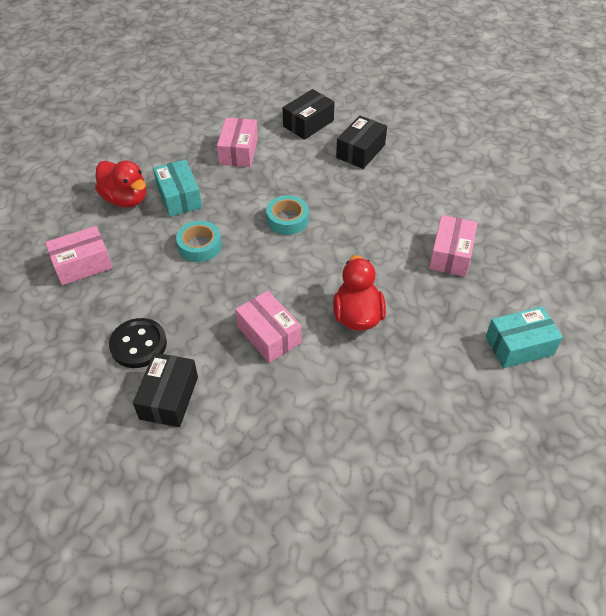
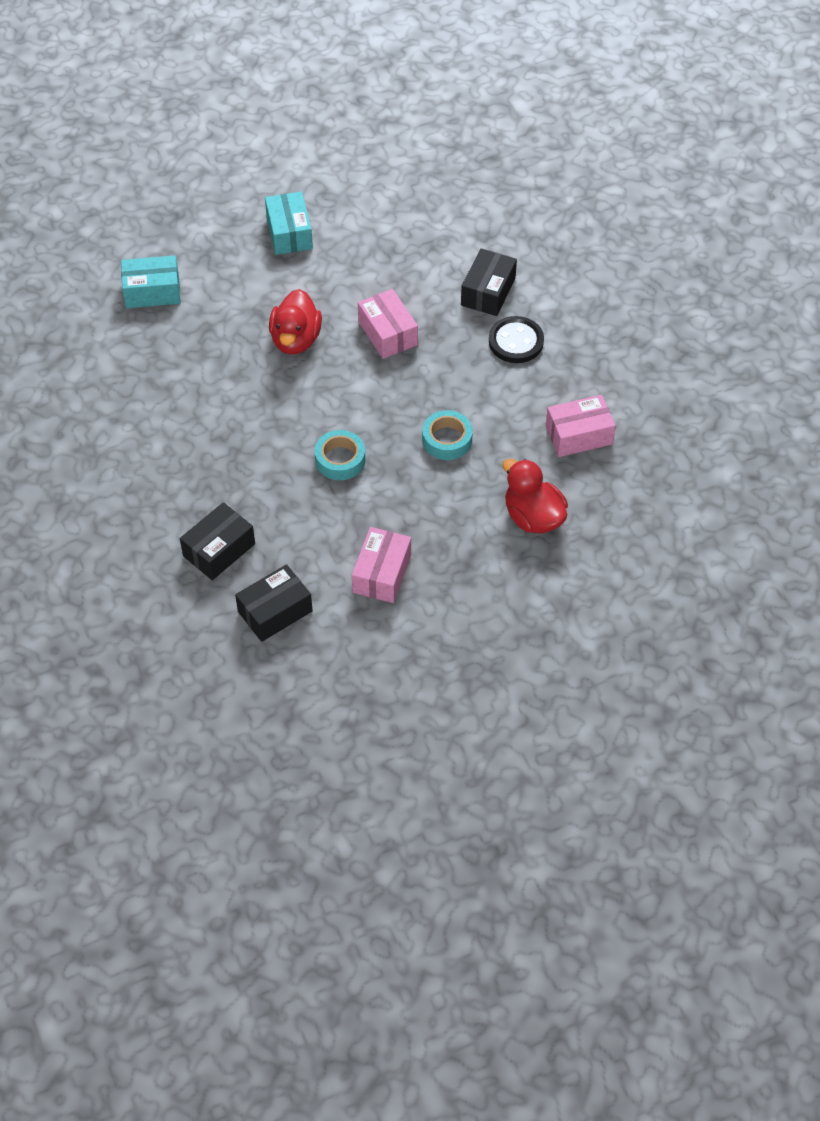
camera: 170 degrees left, 5 degrees up
(179, 197) = (466, 510): turquoise box -> turquoise box (289, 233)
(450, 254) = (172, 390): pink box -> none

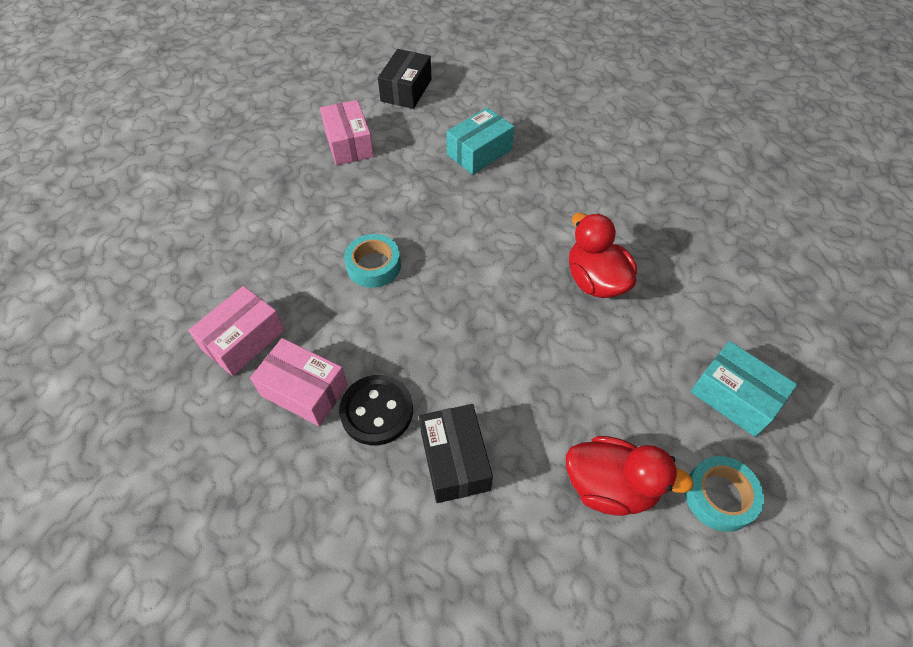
camera: 145 degrees right, 0 degrees up
(152, 291) = (766, 252): turquoise box -> turquoise box (479, 152)
(219, 550) = (481, 103): black box -> none
(340, 459) = (453, 202): turquoise tape -> turquoise tape (719, 496)
(388, 333) = (518, 339): pink box -> pink box (304, 390)
(533, 517) = (248, 241): red duck -> red duck (610, 486)

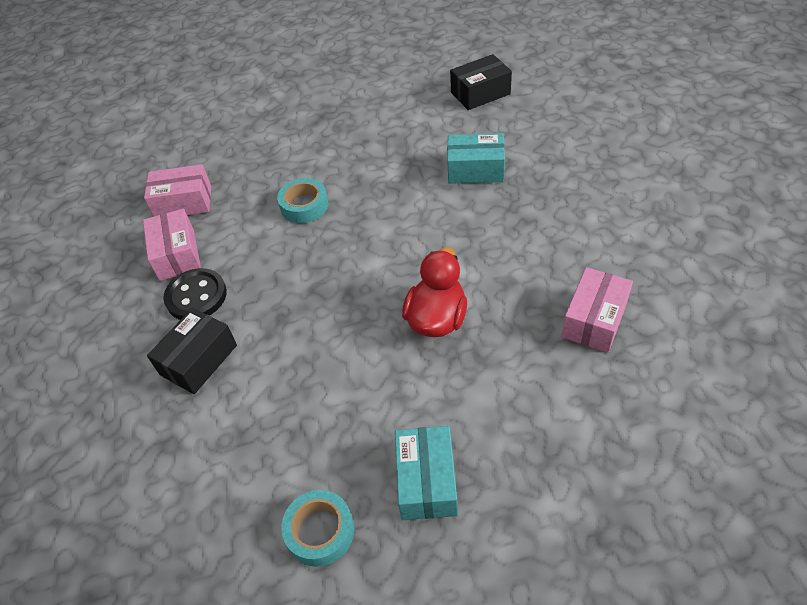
camera: 50 degrees right, 5 degrees down
(349, 144) = (391, 112): pink box -> pink box (594, 320)
(610, 486) = (261, 457): red duck -> none

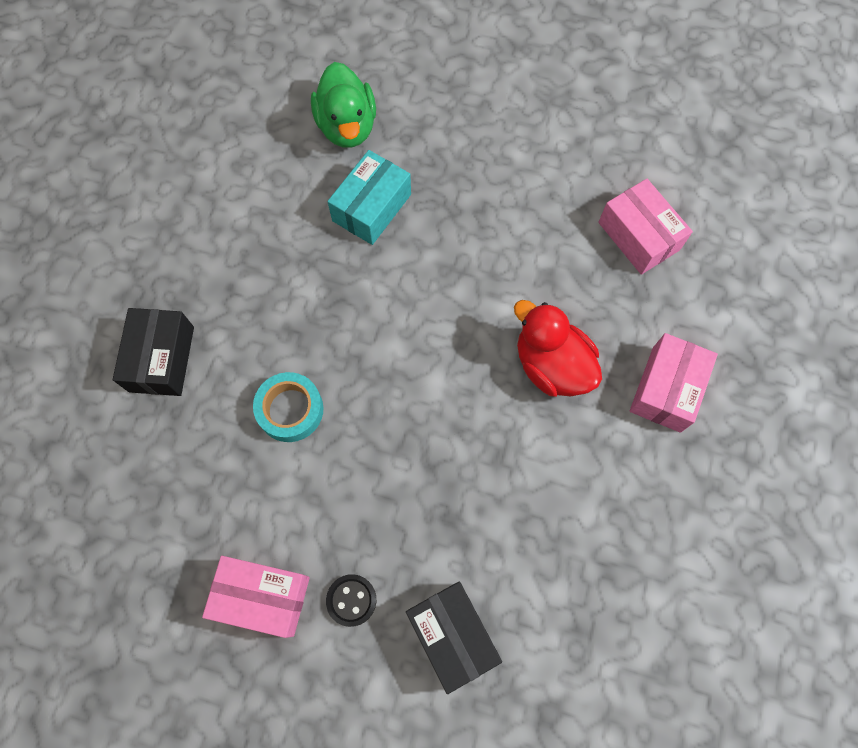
camera: 65 degrees left, 20 degrees up
(183, 202) = (169, 551): pink box -> pink box (666, 389)
(196, 296) = (351, 600): black button -> black button, size x0.61
(320, 531) = (728, 600): turquoise tape -> none
(427, 481) = (726, 478): turquoise box -> none
(480, 93) = (250, 126): black box -> black box (161, 359)
(523, 130) = (347, 126): none -> green duck

